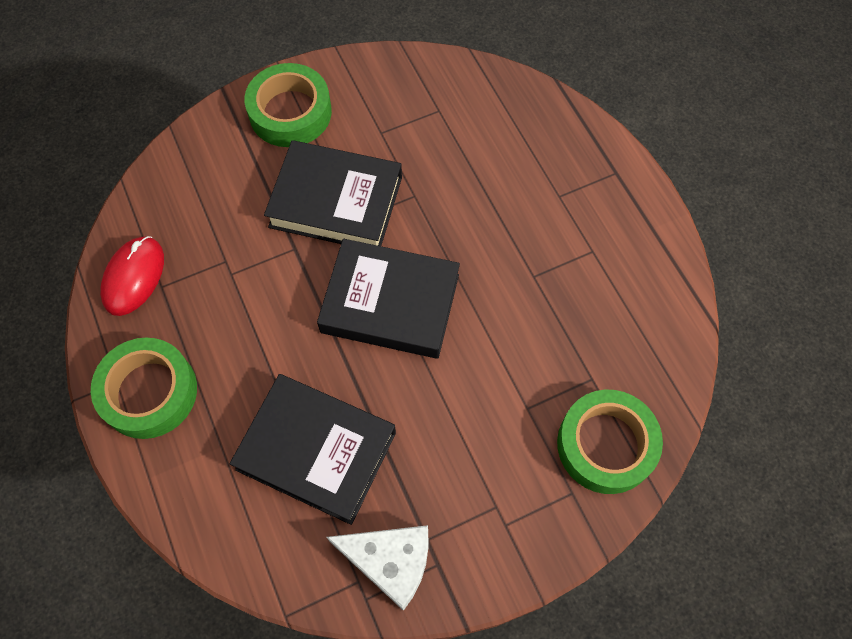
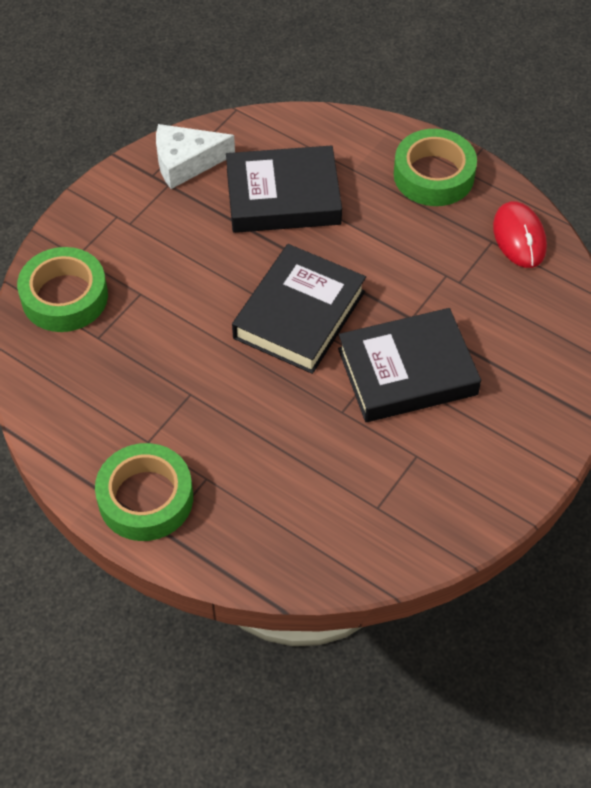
camera: 150 degrees right, 10 degrees down
(290, 112) = (516, 431): green tape -> green tape (146, 498)
(390, 303) = (299, 315): black book -> black book turned 45 degrees counterclockwise

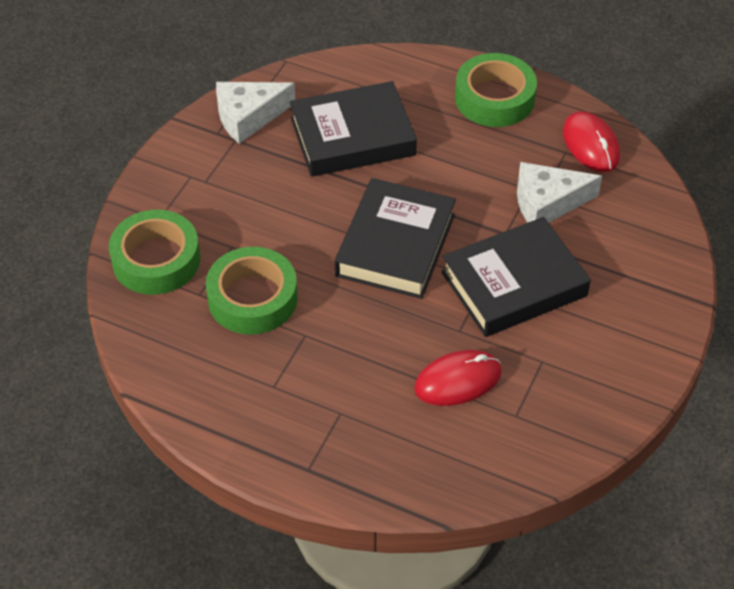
camera: 10 degrees left, 5 degrees down
(146, 498) = (284, 441): green tape -> green tape (252, 298)
(328, 463) = (458, 381): none -> red mouse
(460, 292) = (547, 202): none -> white cheese

